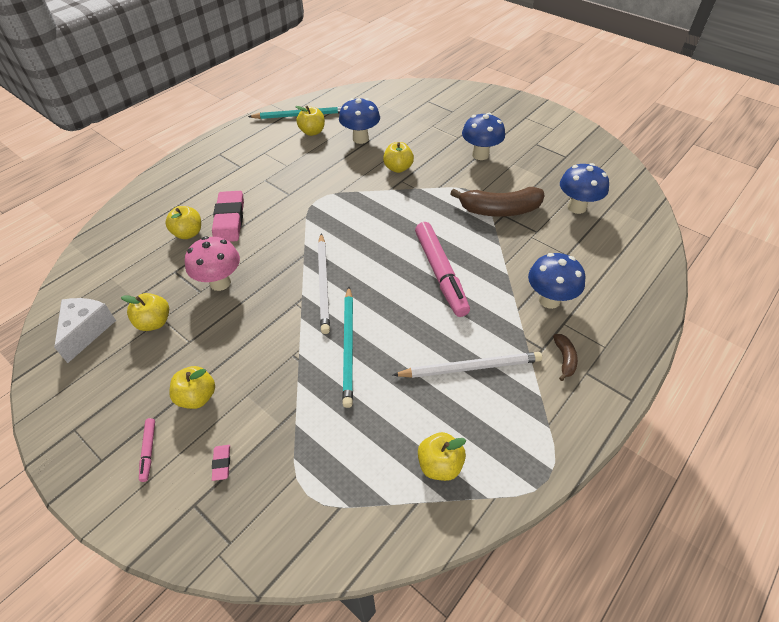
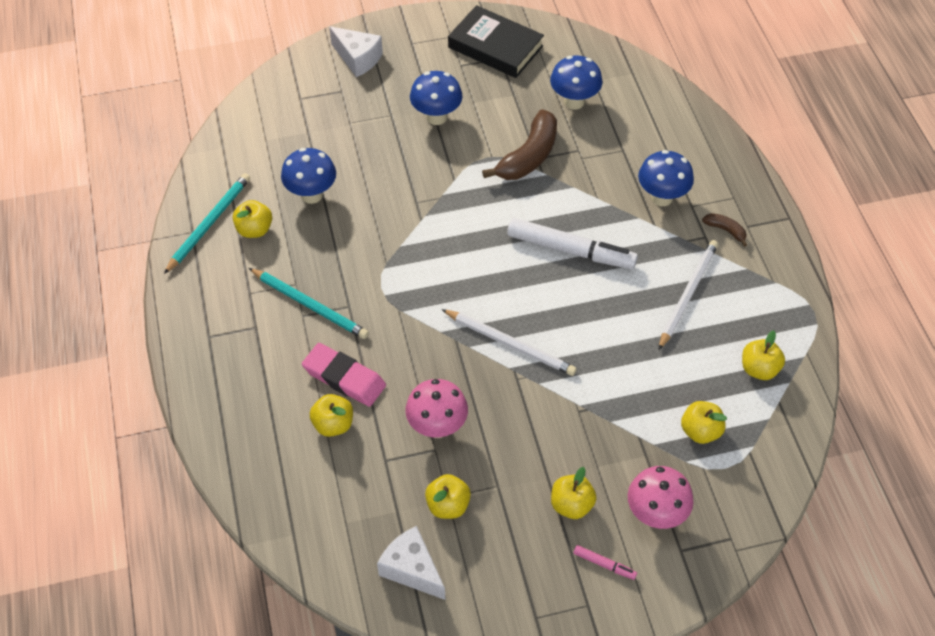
camera: 55 degrees left, 5 degrees up
(221, 463) = (655, 514): pink eraser -> pink mushroom
(348, 347) = (601, 365): turquoise pencil -> turquoise pencil (310, 305)
(398, 168) = (394, 193): yellow apple -> yellow apple (700, 431)
(440, 273) = (570, 250): pink marker -> white marker
(484, 105) = (358, 59): none -> white cheese
(572, 150) = (495, 47): none -> black book

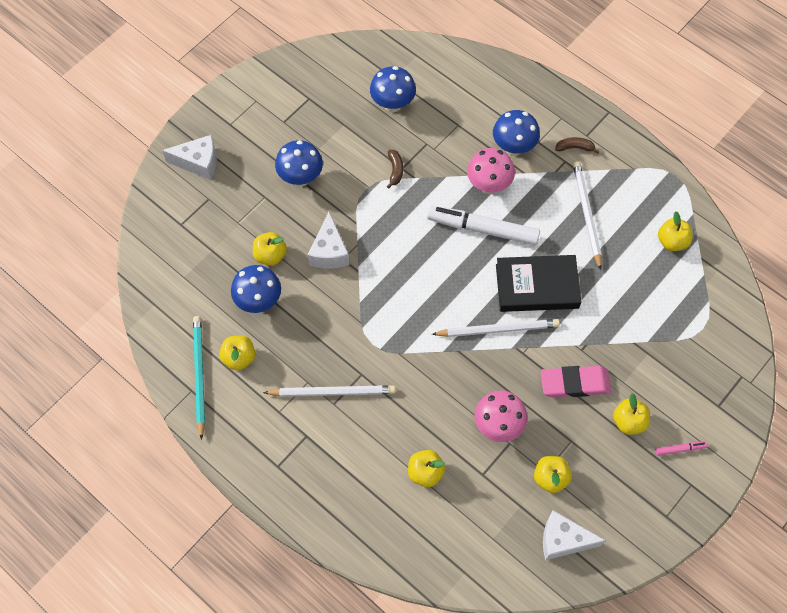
camera: 35 degrees left, 10 degrees up
(310, 305) = (332, 392): turquoise pencil -> white pencil
(344, 378) = (404, 432): pink eraser -> pink eraser (574, 383)
(409, 190) = (329, 252): none -> white cheese
(495, 47) = (298, 90): black book -> black book (537, 286)
(529, 156) = (395, 170): brown banana -> brown banana, size x0.47
(570, 250) = (483, 229): white marker -> white marker turned 150 degrees counterclockwise
(655, 514) = (685, 391): pink mushroom -> pink mushroom (488, 185)
(700, 431) = (669, 312): yellow apple -> yellow apple (270, 255)

